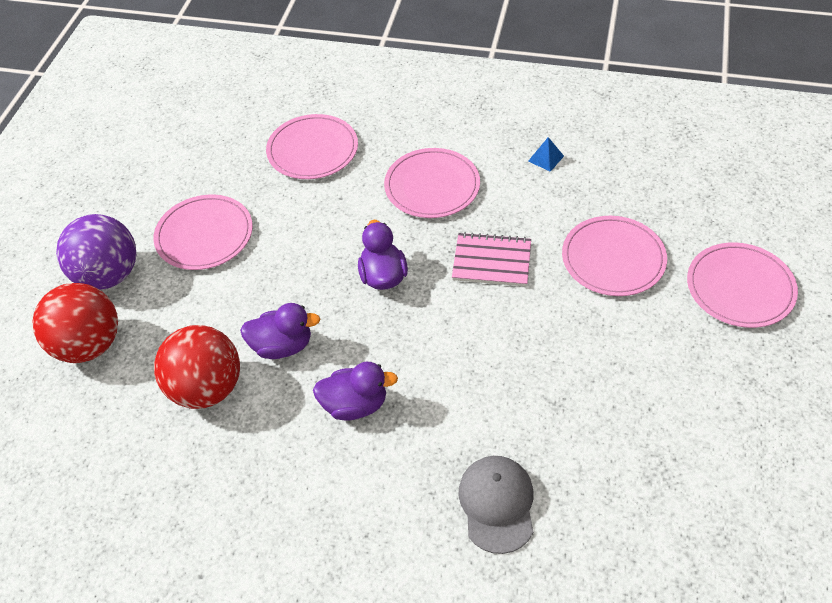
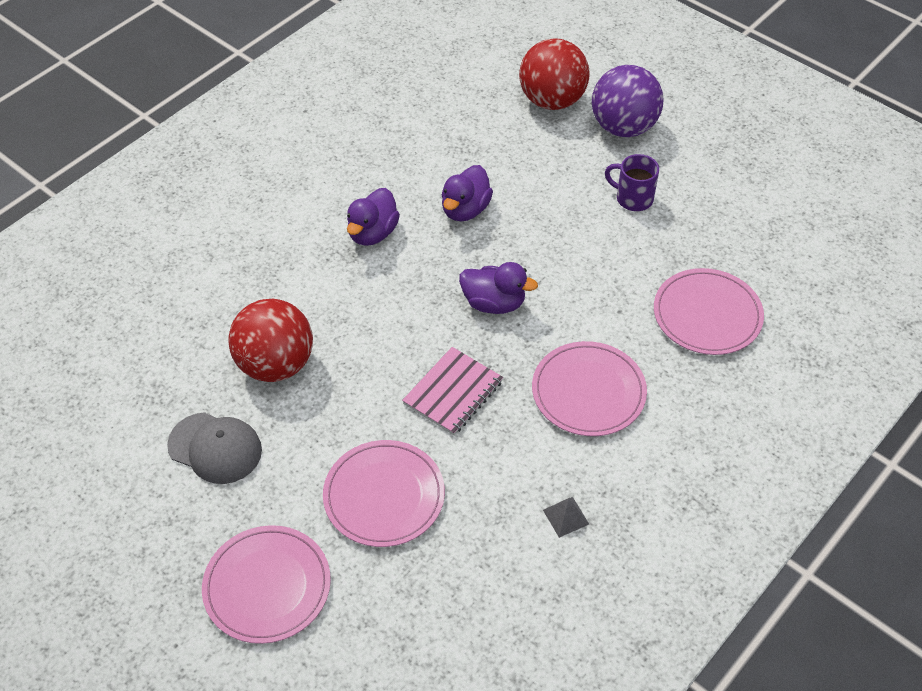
camera: 115 degrees right, 0 degrees up
(204, 235) = (632, 198): pink plate -> purple mug
(206, 388) = (457, 154): red ball -> red ball (275, 364)
(497, 504) = (219, 280): grey cap -> grey cap (215, 448)
(546, 158) = (566, 517): blue pyramid -> grey pyramid

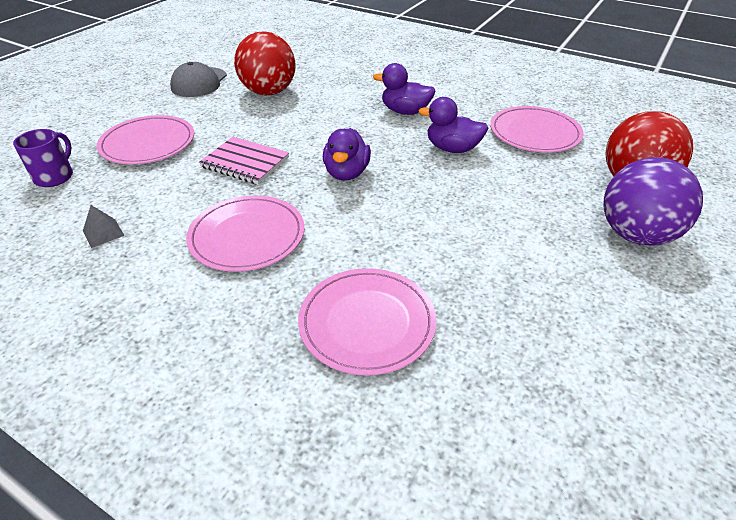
camera: 80 degrees right, 10 degrees down
(267, 586) = (86, 111): pink plate -> pink plate (534, 133)
(632, 198) = (526, 249): purple mug -> purple mug (55, 176)

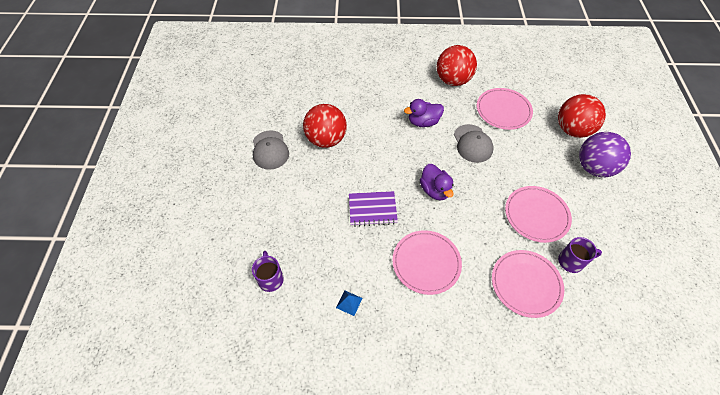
camera: 30 degrees left, 15 degrees up
(103, 233) = (349, 303): grey pyramid -> blue pyramid
(148, 143) = (297, 222): pink plate -> pink plate (536, 215)
(245, 162) = (372, 209): pink notebook -> purple notebook
(452, 149) = (472, 143): purple duck -> grey cap
(479, 330) = (571, 261): none -> purple mug
(488, 89) = (453, 80): none -> red ball

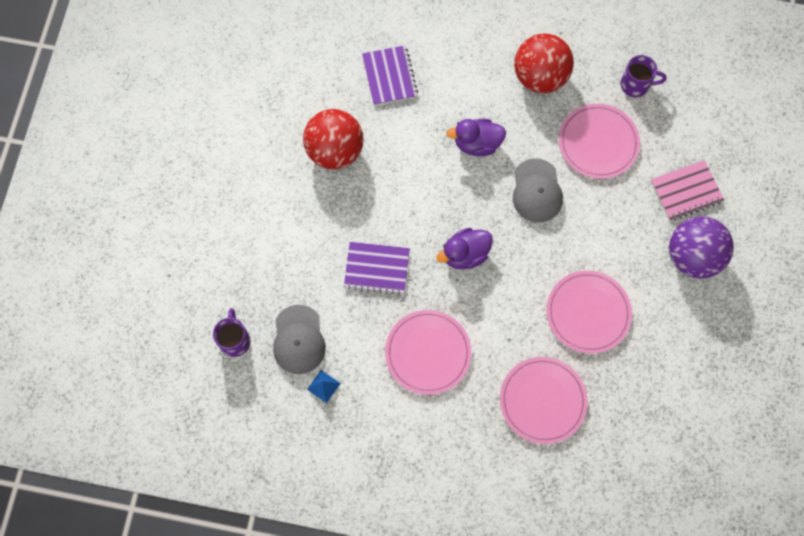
camera: 10 degrees right, 15 degrees up
(270, 150) = (256, 155): grey cap -> grey cap (298, 339)
(354, 92) = (389, 76): none -> purple notebook
(435, 190) = (465, 254): purple duck -> purple duck turned 75 degrees clockwise
(571, 261) = (610, 382): purple mug -> purple mug (636, 85)
(572, 130) = (686, 191): red ball -> pink notebook

